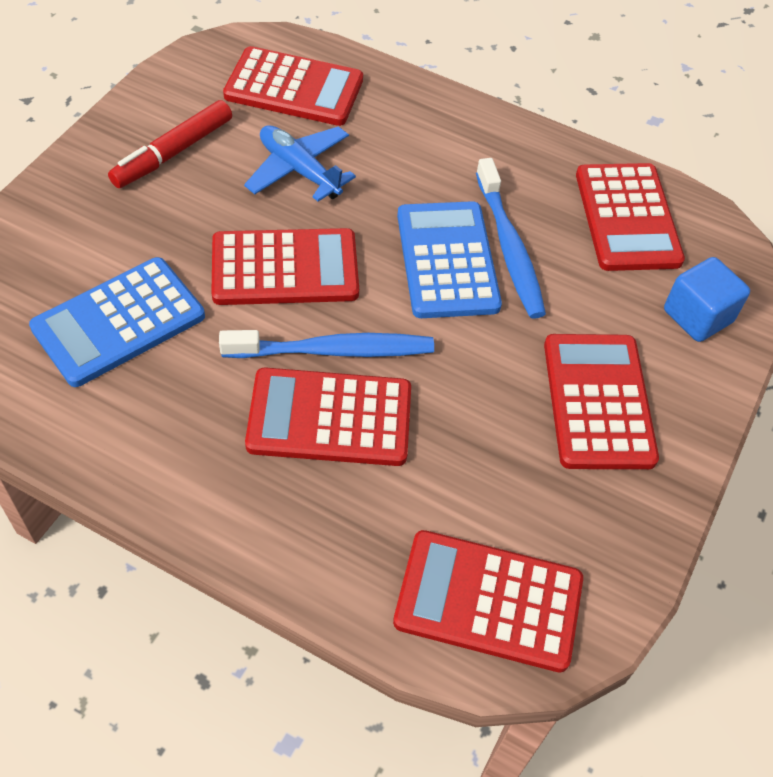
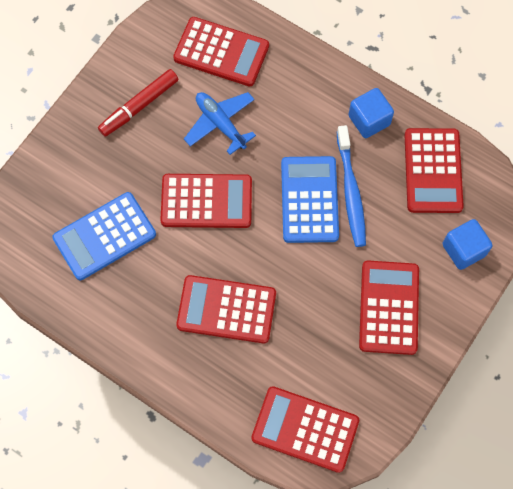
camera: 10 degrees right, 15 degrees up
(333, 350) = (232, 263): blue toothbrush -> none
(521, 160) = (369, 120): none -> blue cube

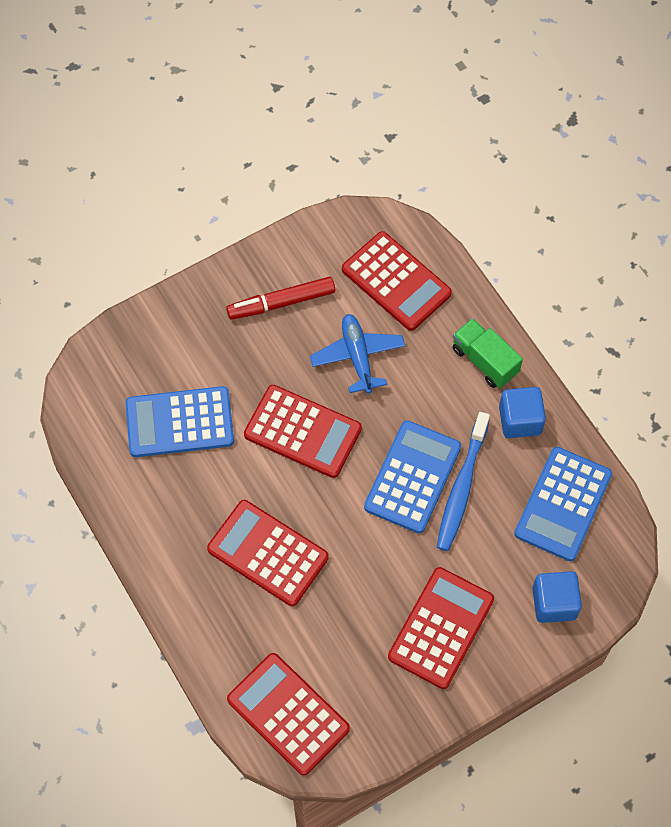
camera: 25 degrees right, 5 degrees down
(320, 85) = (485, 361): none -> green truck
(433, 171) = (563, 504): red calculator -> blue calculator

